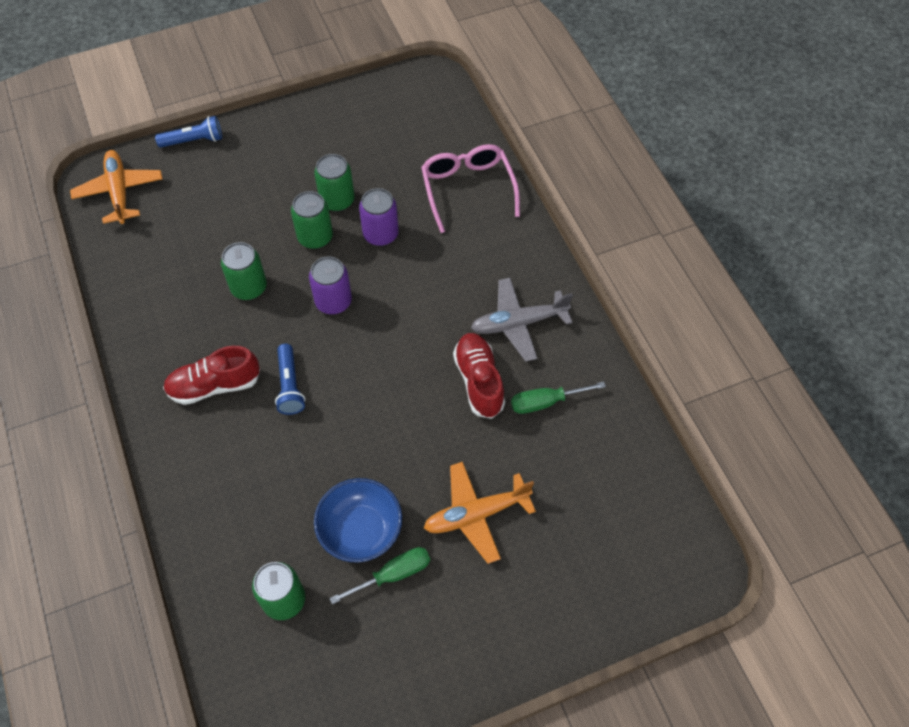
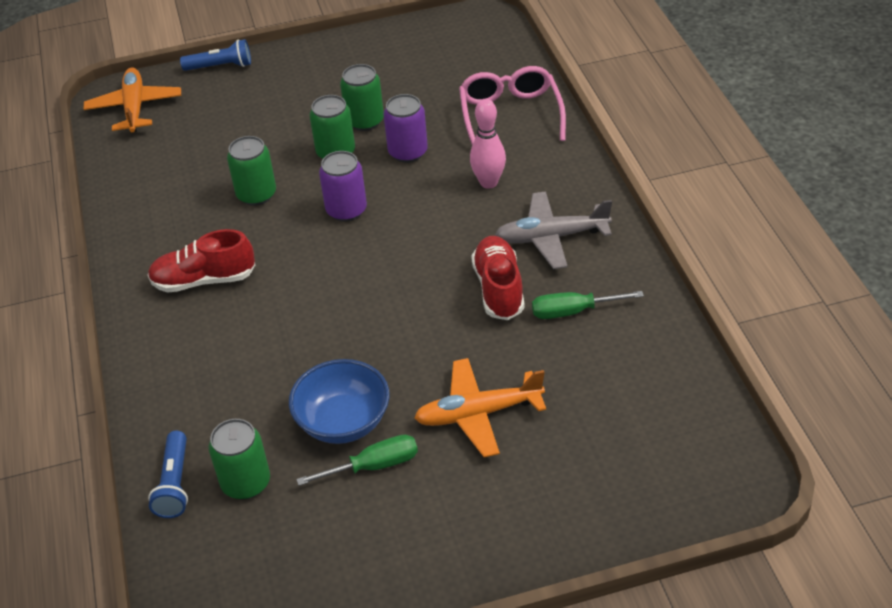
camera: 10 degrees right, 15 degrees down
(290, 385) = (286, 284): blue flashlight -> blue flashlight (175, 484)
(457, 265) = (488, 182): none -> pink bowling pin

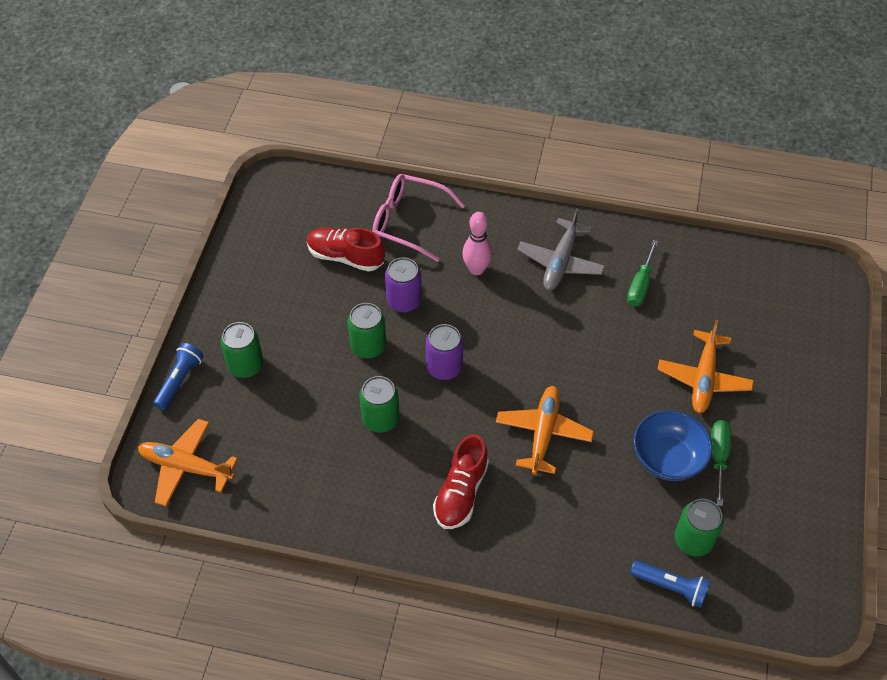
camera: 65 degrees left, 10 degrees up
(313, 310) = (543, 433): none -> orange plane
(365, 121) = (343, 311): green can -> green can (246, 365)
(498, 289) = (592, 314): red shoe -> red shoe (345, 257)

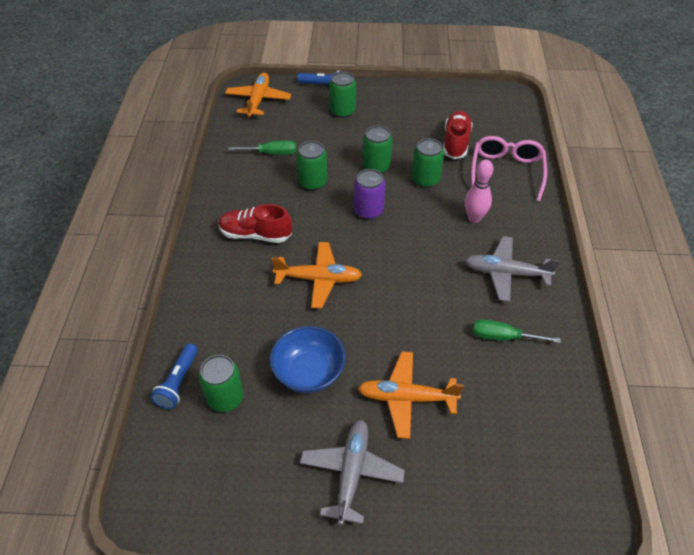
camera: 80 degrees right, 5 degrees down
(404, 301) = (425, 180): purple can -> green can
(718, 457) = (317, 415): green screwdriver -> green screwdriver (271, 153)
(780, 437) = (351, 473): none -> grey plane

